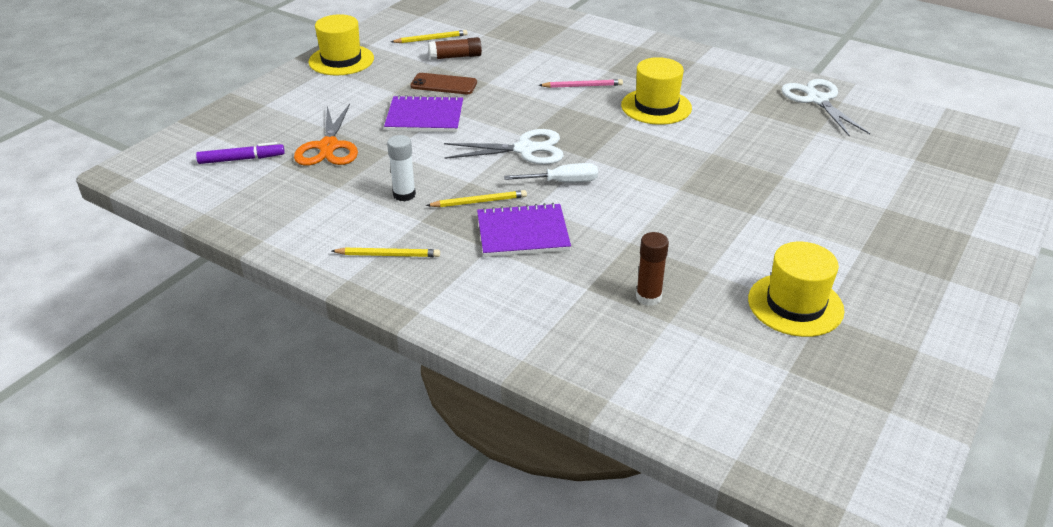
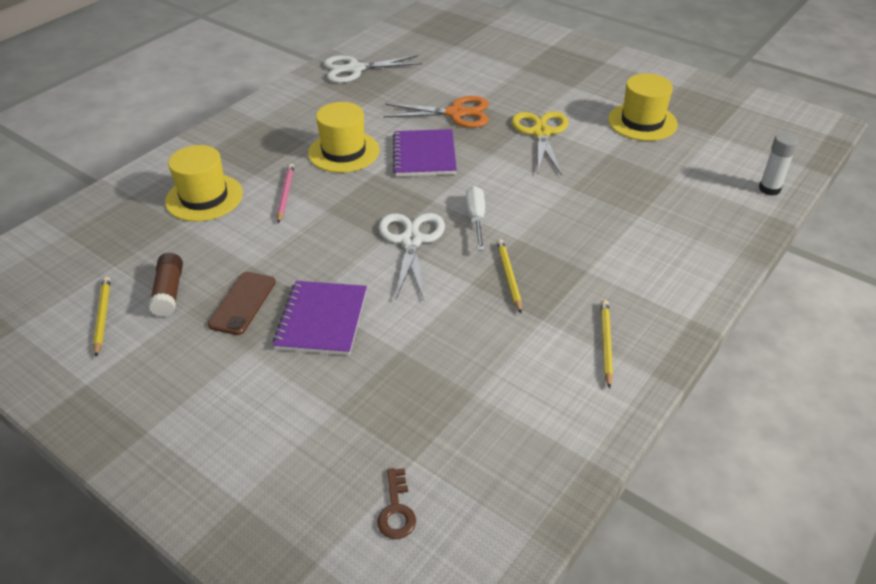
camera: 85 degrees left, 5 degrees up
(241, 159) = (396, 510): purple marker -> brown key
(329, 147) = (378, 411): orange scissors -> orange scissors (456, 113)
(341, 60) = (124, 415): yellow hat -> yellow hat (204, 197)
(404, 195) = (494, 334): white glue stick -> white glue stick (769, 189)
(522, 233) = (561, 248): purple notebook -> purple notebook (424, 155)
(648, 297) = (645, 185): brown glue stick -> none
(736, 222) = (541, 133): none -> yellow scissors

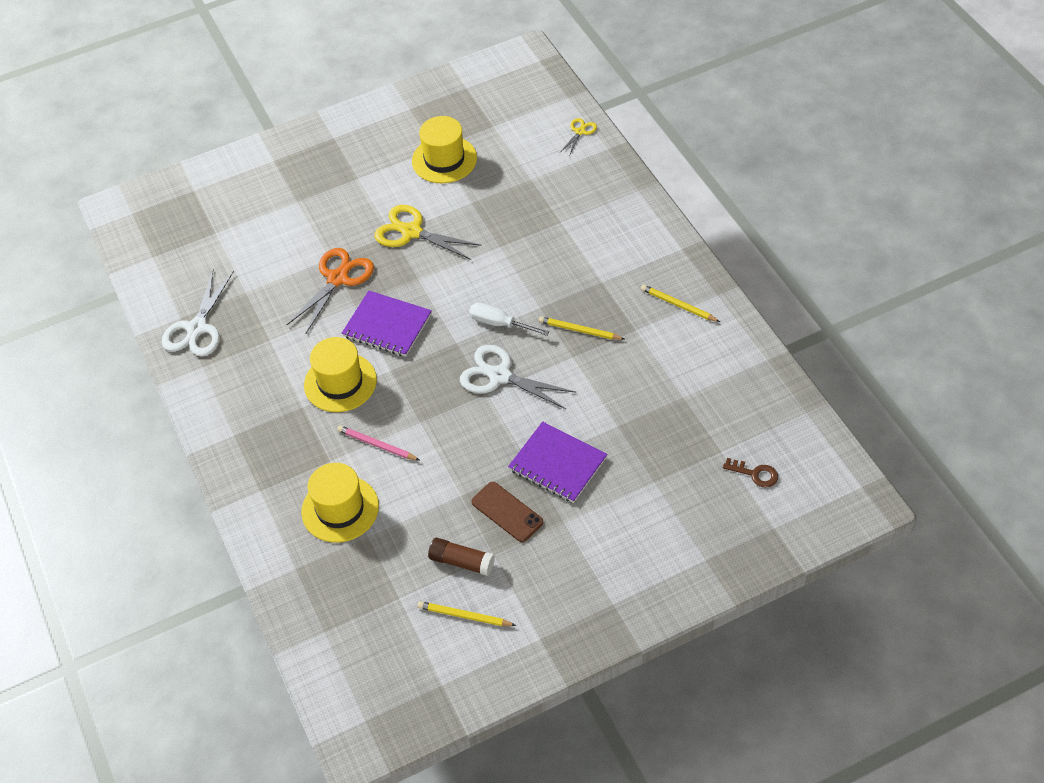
camera: 60 degrees left, 10 degrees up
(769, 189) = (580, 132): white glue stick -> yellow scissors

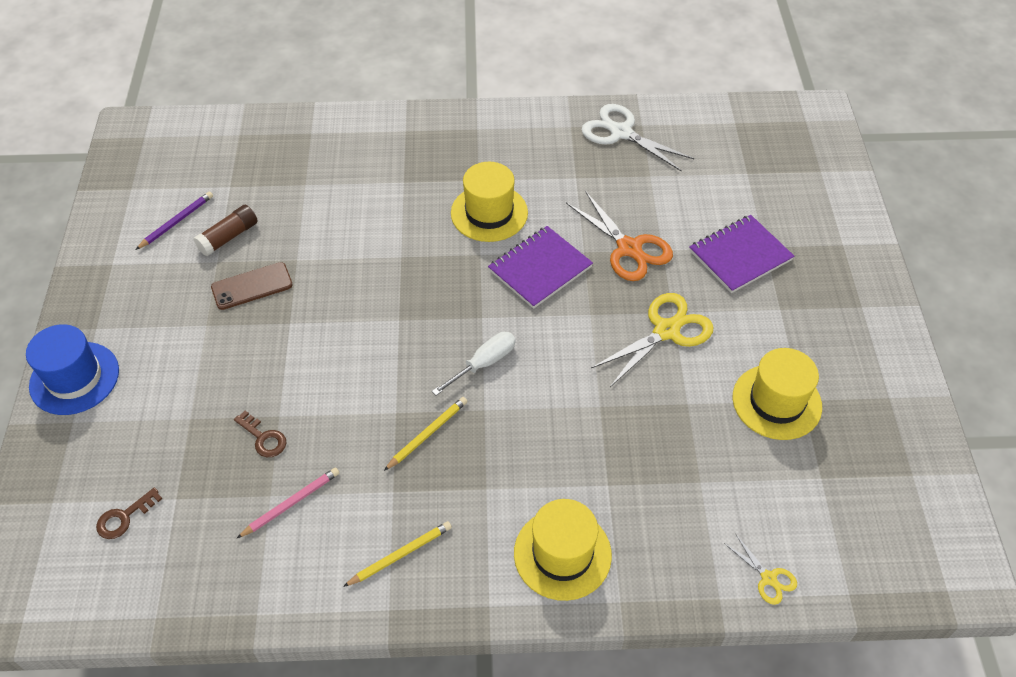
camera: 110 degrees right, 0 degrees up
(340, 509) = (347, 174): yellow hat -> yellow hat (562, 554)
(377, 445) = (397, 218): pink pencil -> pink pencil (291, 503)
(464, 616) = (176, 222): yellow pencil -> purple pencil
(500, 376) = (413, 338): white scissors -> none
(557, 464) = (273, 345): purple notebook -> purple notebook (740, 255)
(641, 425) = (264, 438): none -> brown key
(668, 586) = (74, 378): none -> blue hat

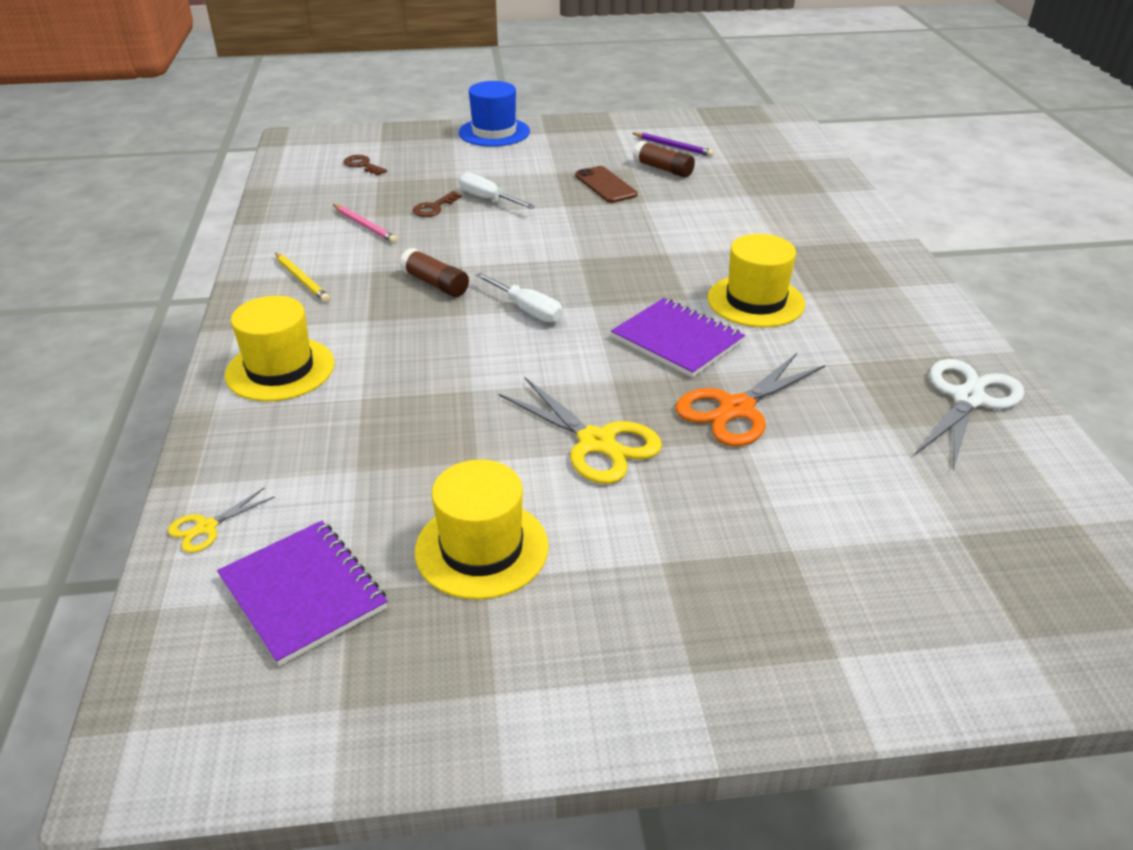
camera: 85 degrees right, 15 degrees down
(257, 387) = (489, 199): none -> white screwdriver
(427, 434) = (435, 284): yellow pencil -> brown glue stick
(740, 255) = (762, 519): purple notebook -> purple notebook (303, 593)

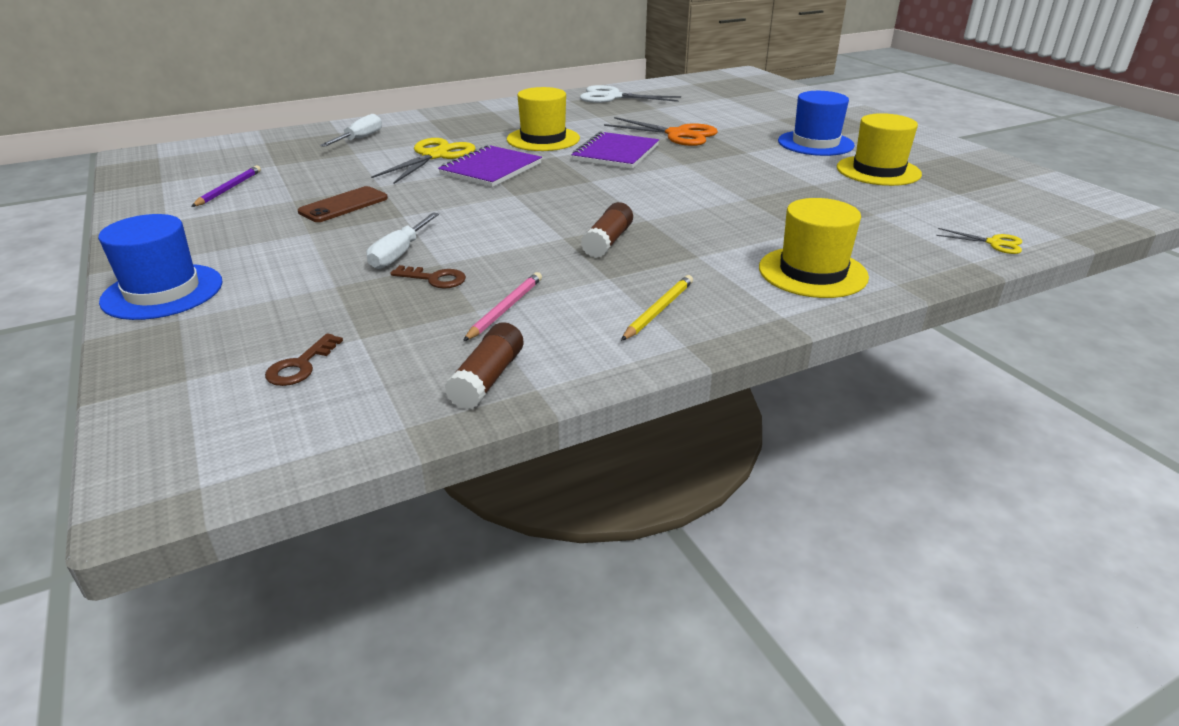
camera: 110 degrees left, 5 degrees down
(303, 593) = (981, 203): purple notebook -> purple notebook (491, 169)
(527, 310) = (619, 199): white screwdriver -> white screwdriver (359, 139)
(596, 442) = (753, 159): yellow scissors -> yellow scissors (434, 156)
(636, 537) = (815, 143): none -> blue hat
(663, 169) = (295, 187): brown glue stick -> brown glue stick (487, 379)

